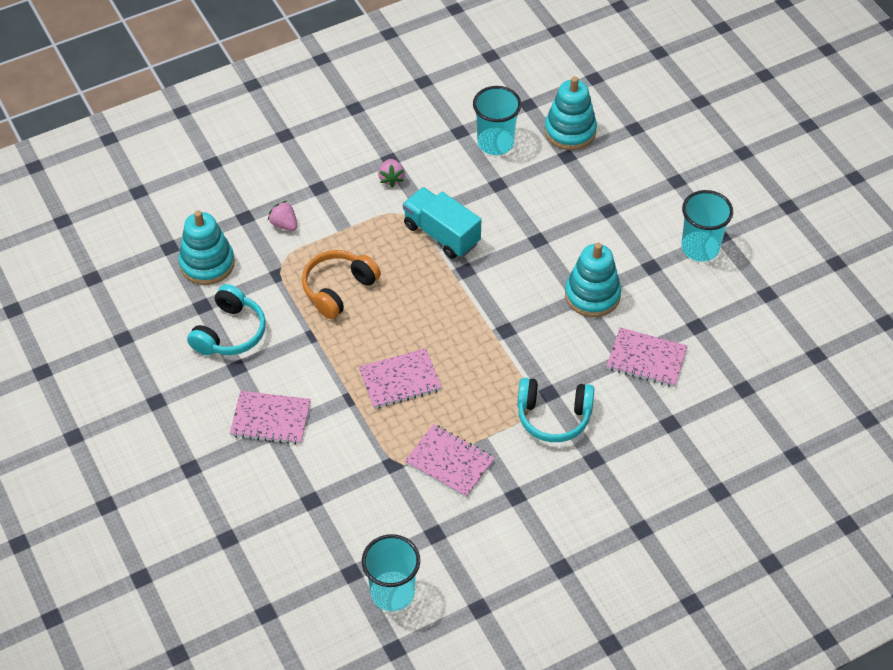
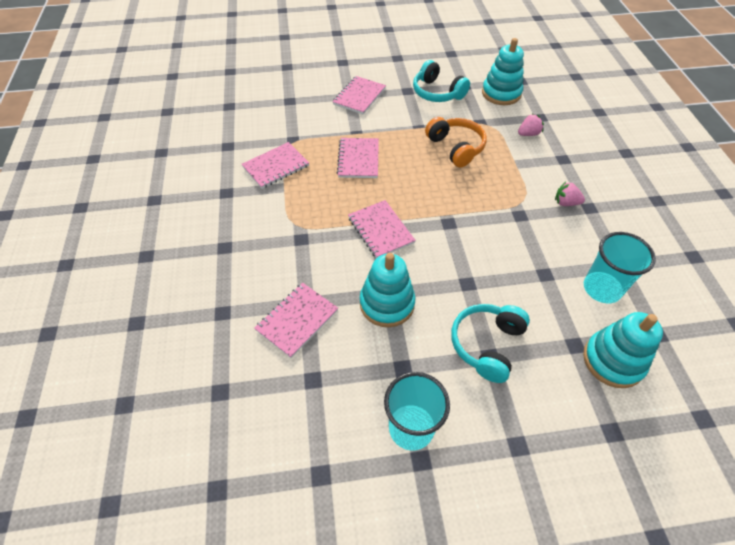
camera: 110 degrees right, 0 degrees up
(392, 592) = (202, 119): turquoise cup -> none
(441, 234) = (493, 218): turquoise truck -> none
(503, 326) = (380, 230): none -> pink notebook
(553, 416) = (278, 235): turquoise headphones -> turquoise headphones (487, 345)

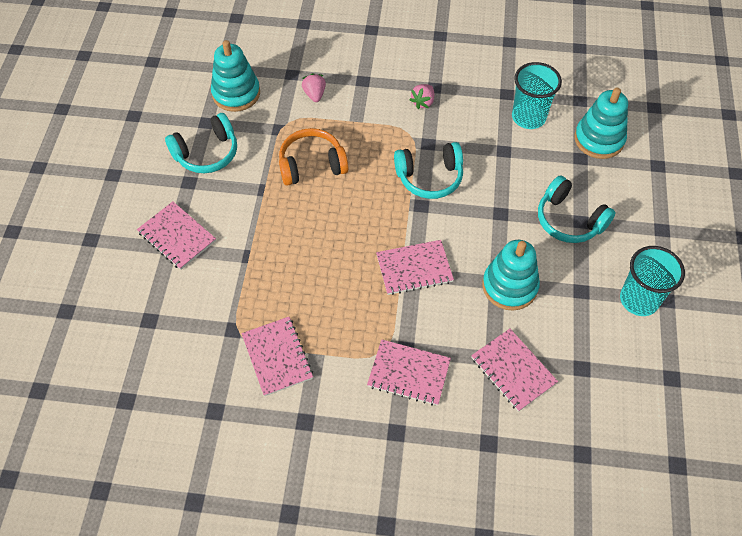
camera: 75 degrees left, 5 degrees up
(358, 159) = (296, 264): pink notebook -> pink notebook (409, 373)
(482, 223) = (429, 177): none -> turquoise headphones

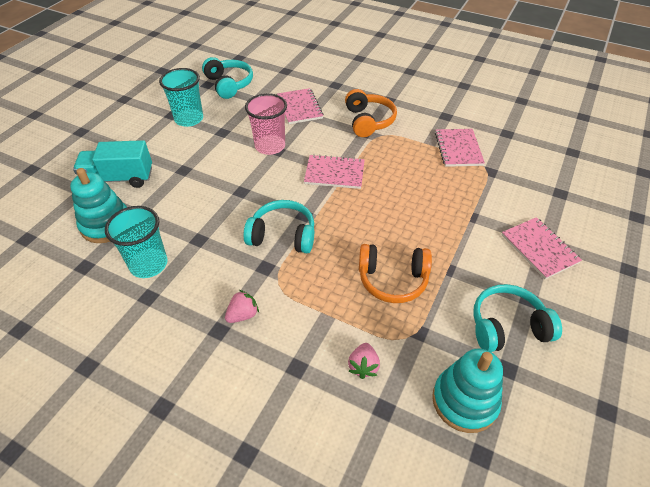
camera: 160 degrees left, 10 degrees down
(409, 373) = (368, 121): pink notebook -> orange headphones
(509, 286) = (270, 146): turquoise stacking toy -> pink cup
(569, 220) = (191, 173): turquoise headphones -> turquoise headphones (229, 84)
(636, 190) = (119, 178): none -> turquoise truck

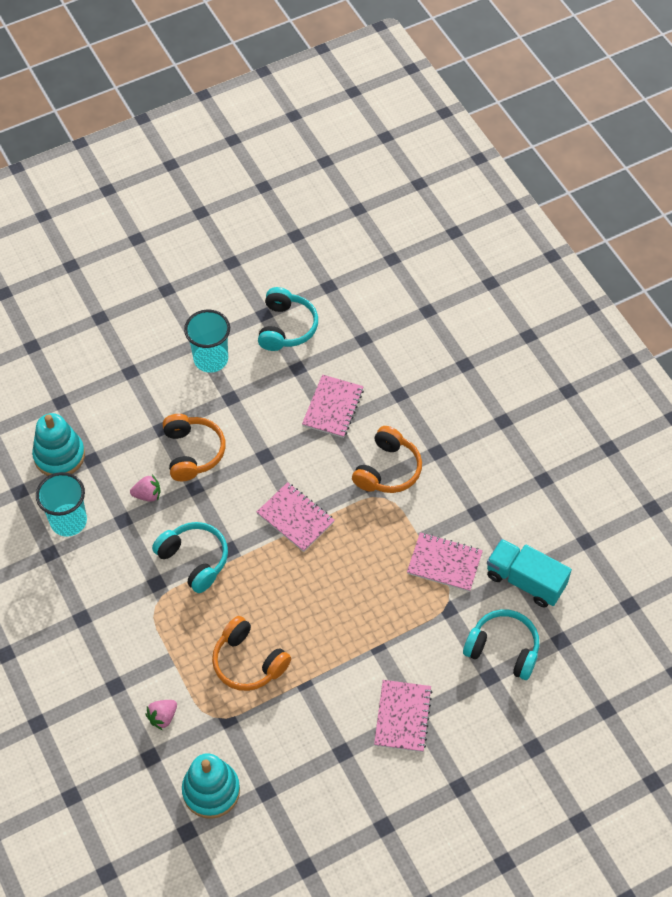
camera: 35 degrees right, 10 degrees up
(119, 178) = (100, 405): turquoise truck -> turquoise truck (525, 581)
(220, 172) = (192, 452): none -> orange headphones
(243, 315) = (108, 616): pink strawberry -> pink strawberry (147, 495)
(270, 146) = (262, 445): pink cup -> none
(458, 149) = (444, 563): pink notebook -> pink notebook turned 75 degrees clockwise
(507, 327) = (300, 762): turquoise headphones -> turquoise headphones (503, 649)

